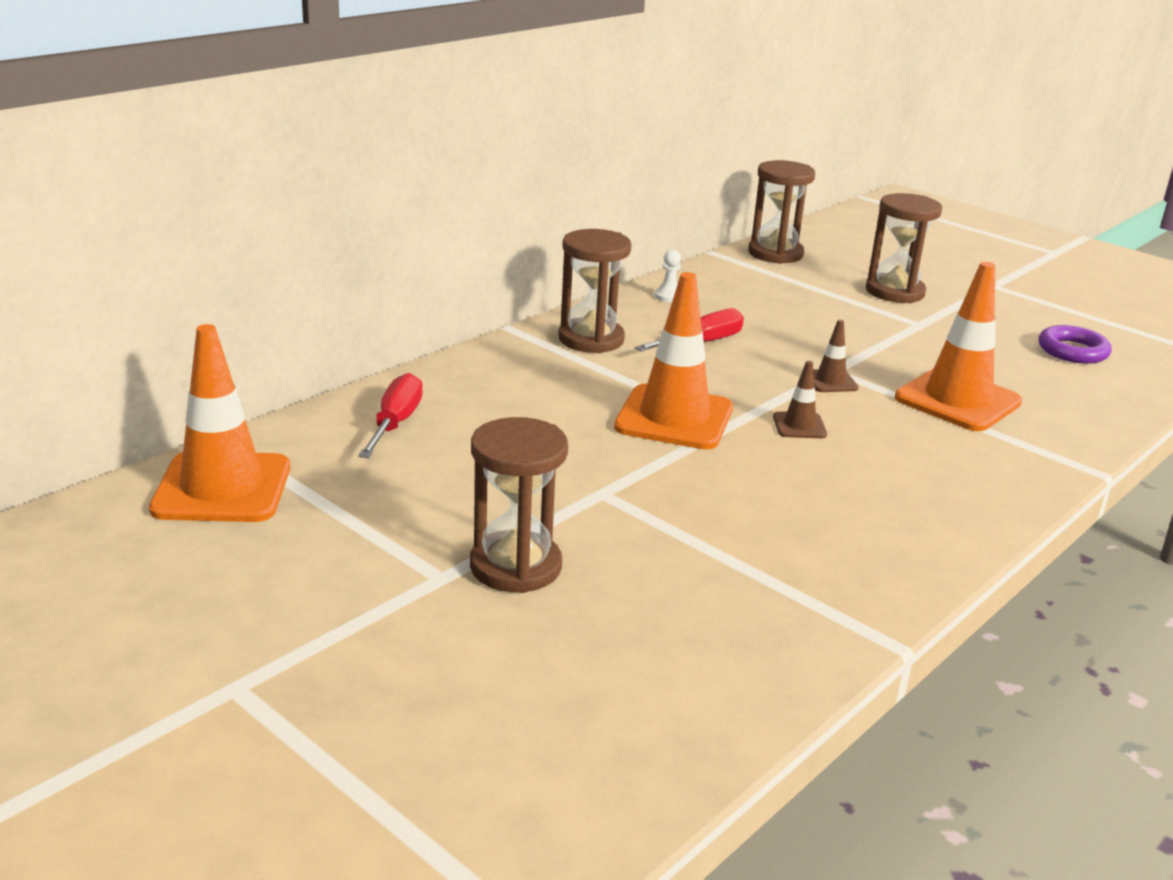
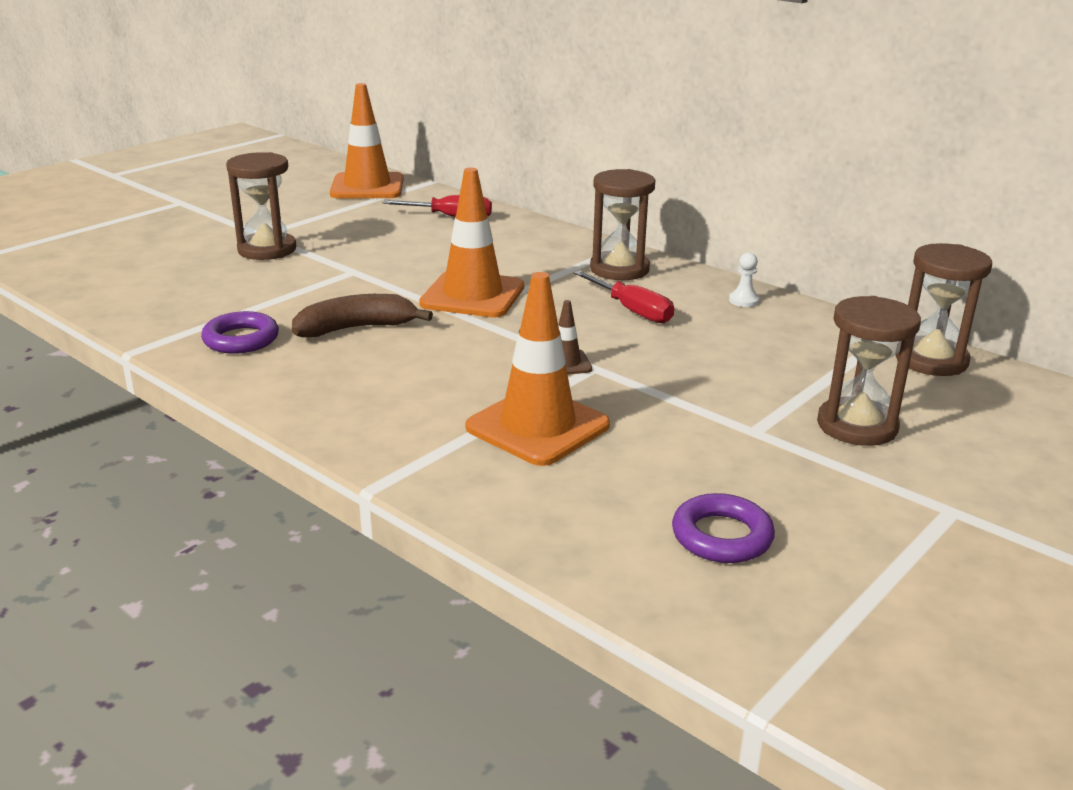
camera: 90 degrees right, 0 degrees up
(781, 487) = (356, 328): none -> brown banana
(799, 426) = (465, 342): brown traffic cone -> none
(836, 563) = (241, 339): none -> purple ring

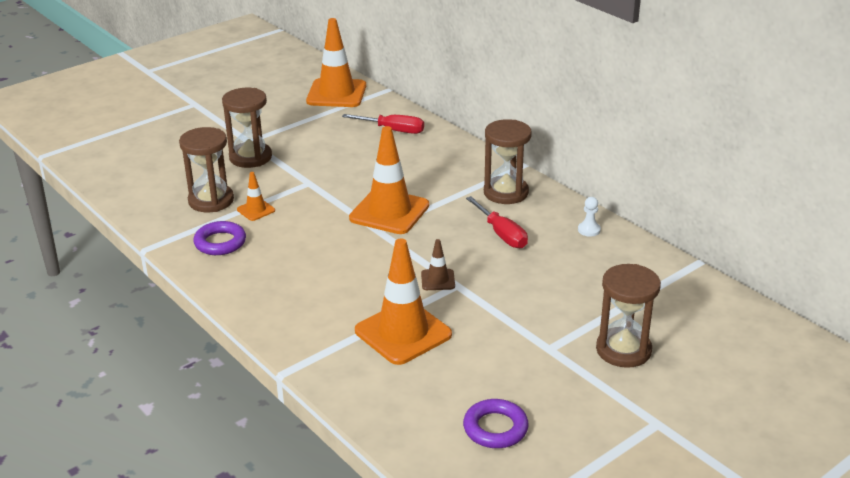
camera: 10 degrees right, 5 degrees up
(286, 302) = (256, 210): none -> orange traffic cone
(356, 328) = (300, 238): brown banana -> none
(931, 360) = (706, 296): brown hourglass -> brown hourglass (211, 200)

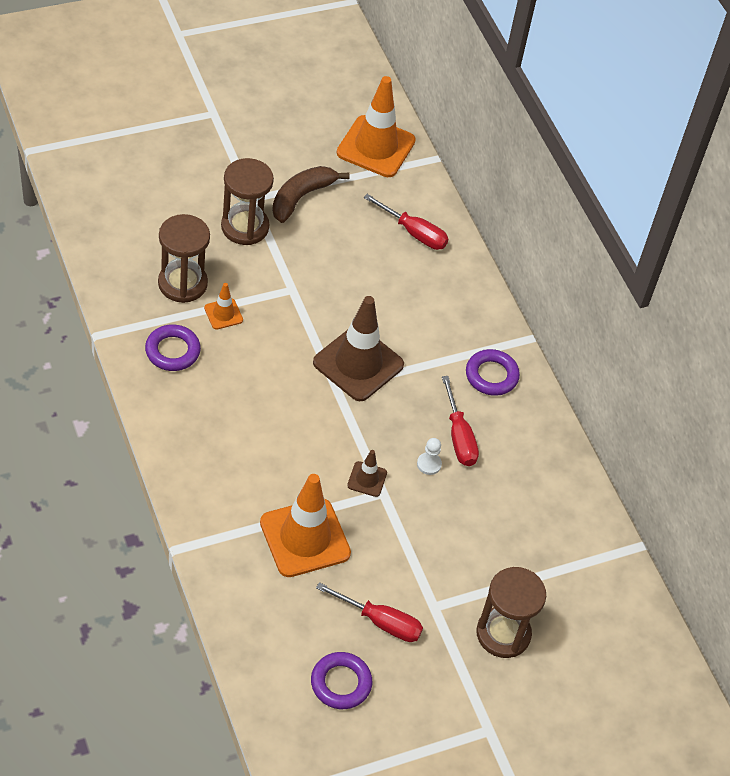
camera: 10 degrees right, 20 degrees up
(290, 131) = (301, 197): none -> brown banana
(389, 212) = (358, 364): orange traffic cone -> brown traffic cone
(506, 192) = (491, 375): brown hourglass -> purple ring
(507, 372) = (381, 622): none -> red screwdriver
(589, 230) = (551, 461): white pawn -> white pawn (429, 464)

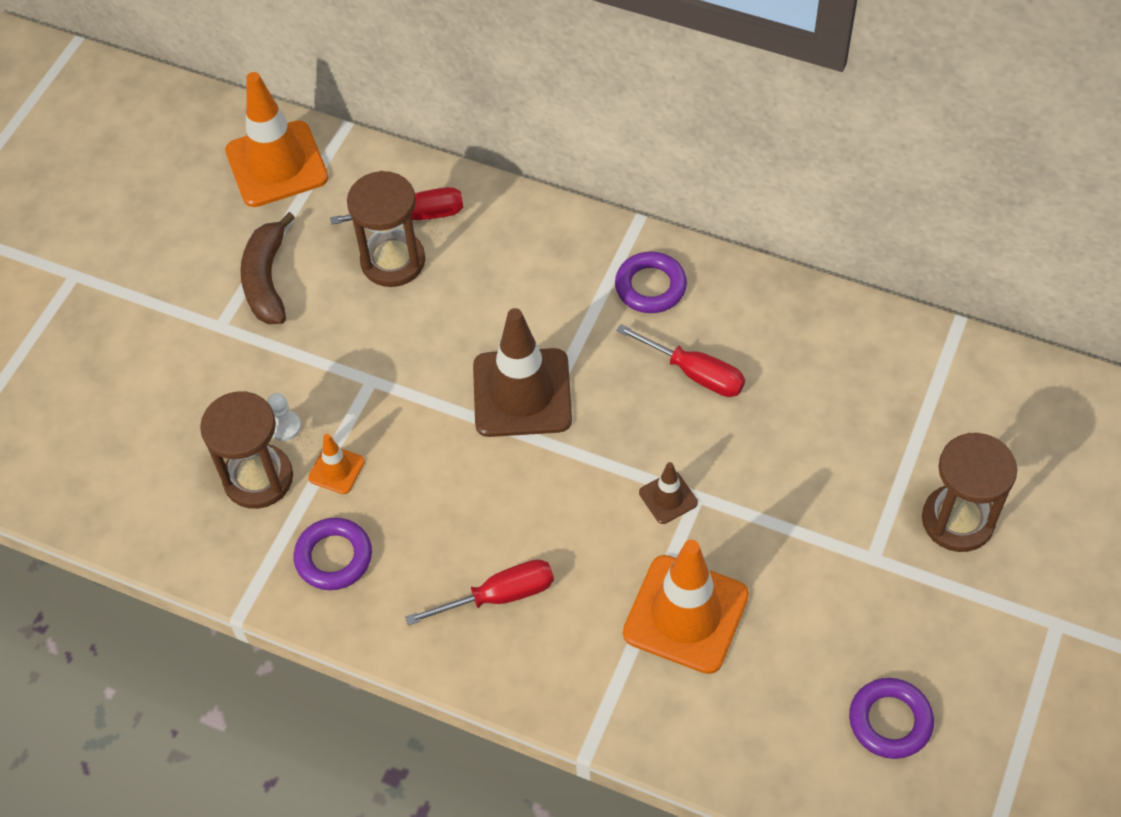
camera: 35 degrees left, 5 degrees up
(245, 227) = (249, 361): brown hourglass -> brown hourglass (393, 261)
(381, 622) = (850, 623): red screwdriver -> red screwdriver (500, 596)
(429, 464) = (702, 426): white pawn -> white pawn (284, 426)

